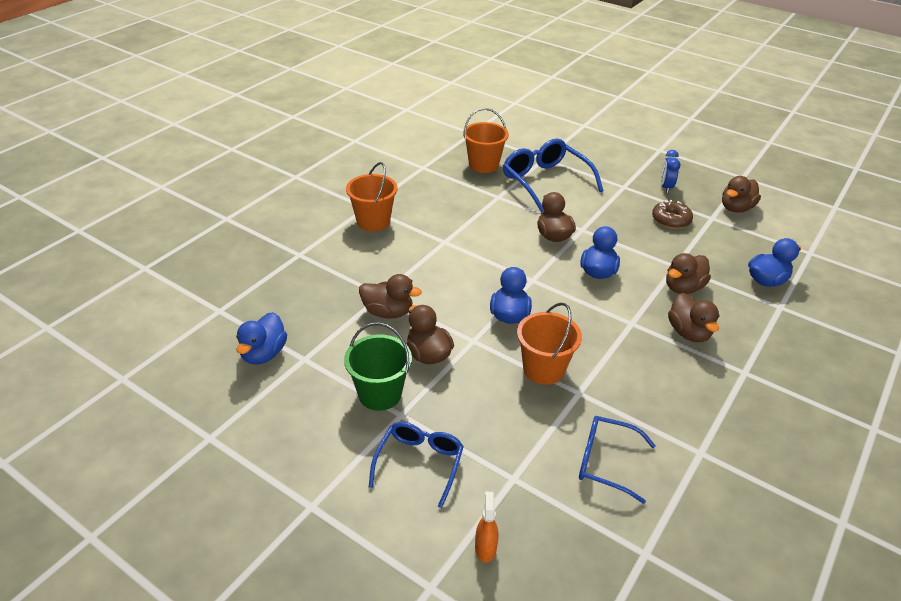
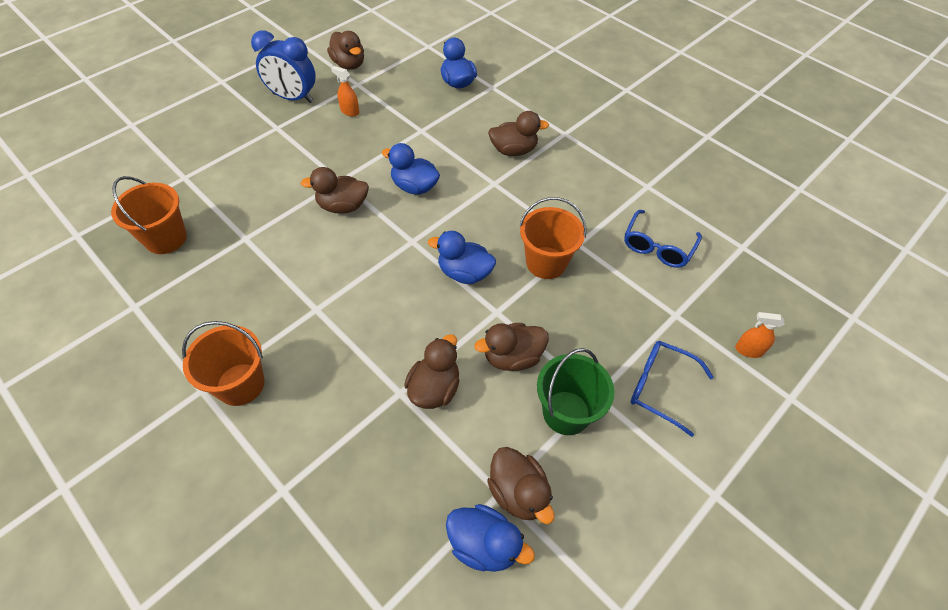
camera: 80 degrees left, 15 degrees up
(545, 181) = (234, 188): blue glasses -> none
(666, 187) = (293, 98): blue clock -> blue clock, size x1.69
(671, 220) = (349, 111): brown donut -> orange spray bottle
(683, 288) = (454, 135): brown duck -> brown duck (518, 493)

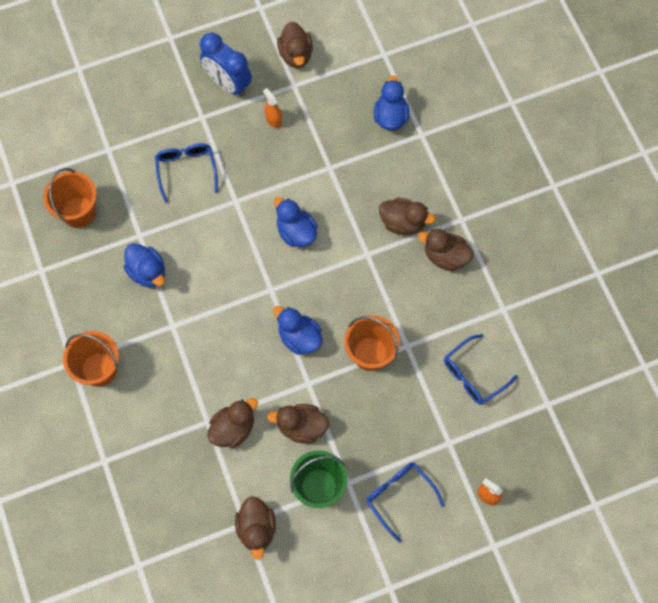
camera: 25 degrees right, 15 degrees up
(277, 170) = (186, 170): none -> blue glasses
(342, 206) = (228, 231): brown duck -> brown duck (445, 256)
(484, 544) = (218, 552): blue duck -> blue duck (148, 272)

